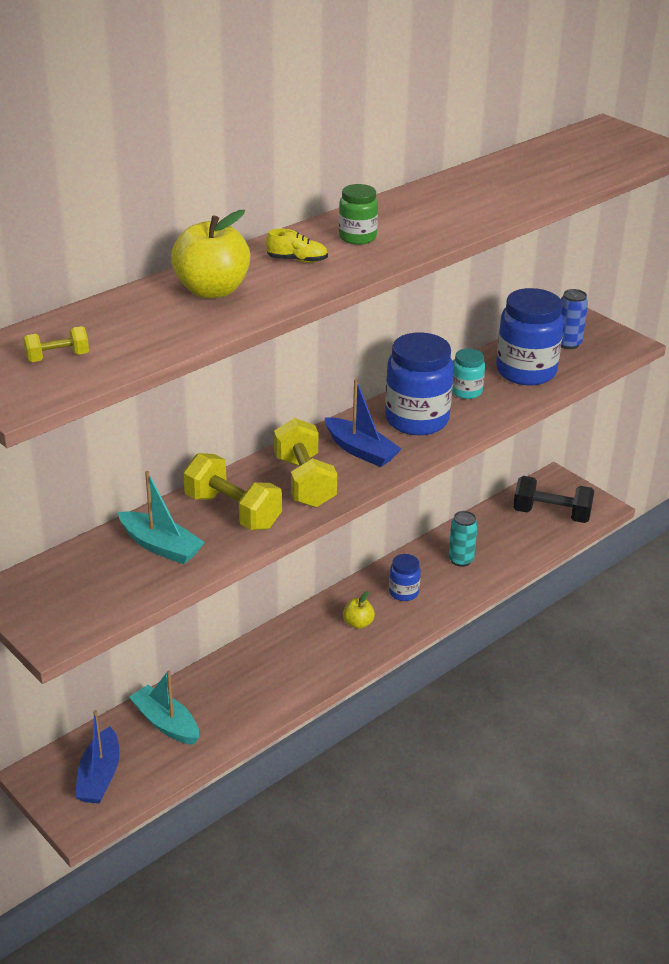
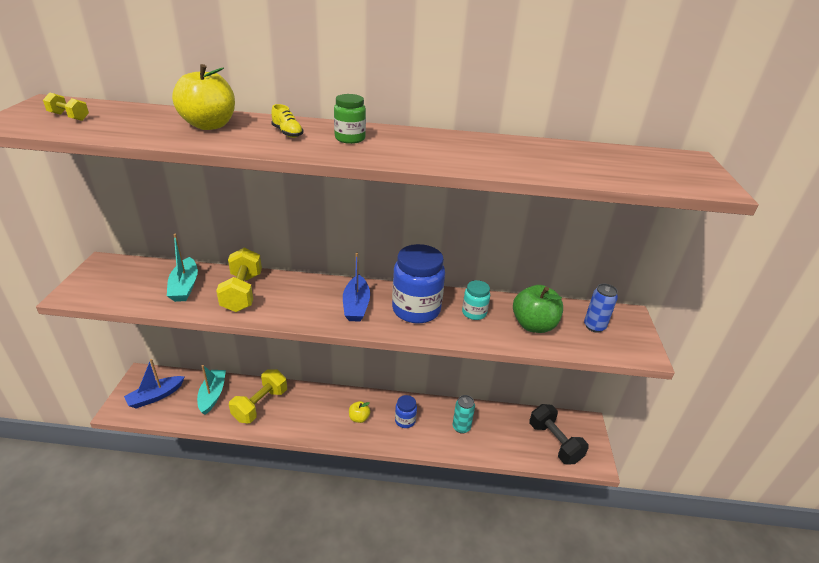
camera: 45 degrees right, 0 degrees up
(304, 482) = (299, 302): yellow dumbbell -> yellow dumbbell (260, 405)
(526, 372) = (533, 325): blue jar -> green apple

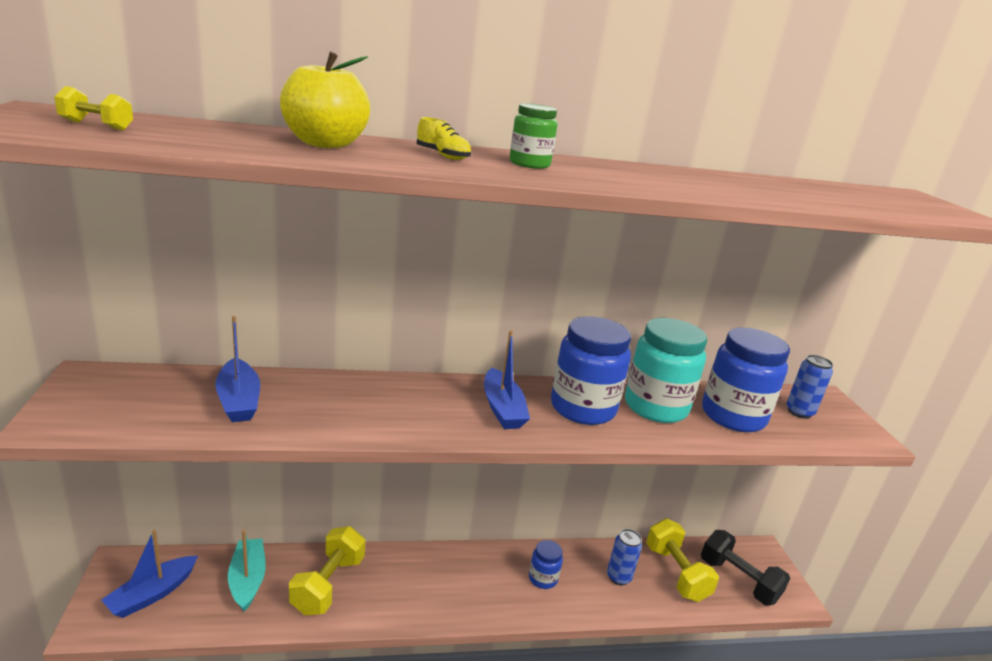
camera: 15 degrees left, 10 degrees down
(185, 286) = (239, 400): turquoise boat -> blue boat
(242, 292) = (332, 403): yellow dumbbell -> yellow dumbbell (676, 573)
(359, 418) = (479, 584): yellow apple -> none
(461, 427) = (618, 577): turquoise can -> blue can
(474, 313) = (655, 407): turquoise jar -> turquoise jar, size x1.95
(533, 325) = (733, 416): green apple -> blue jar

